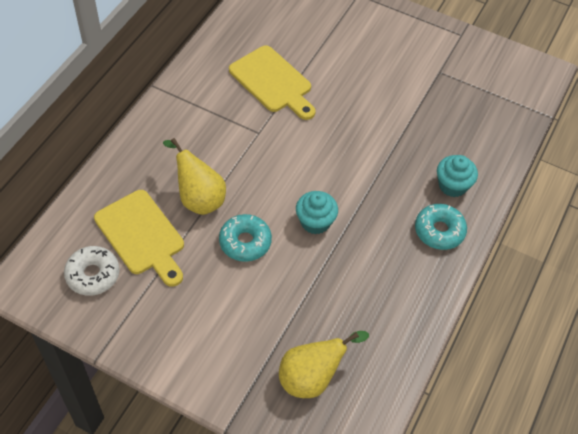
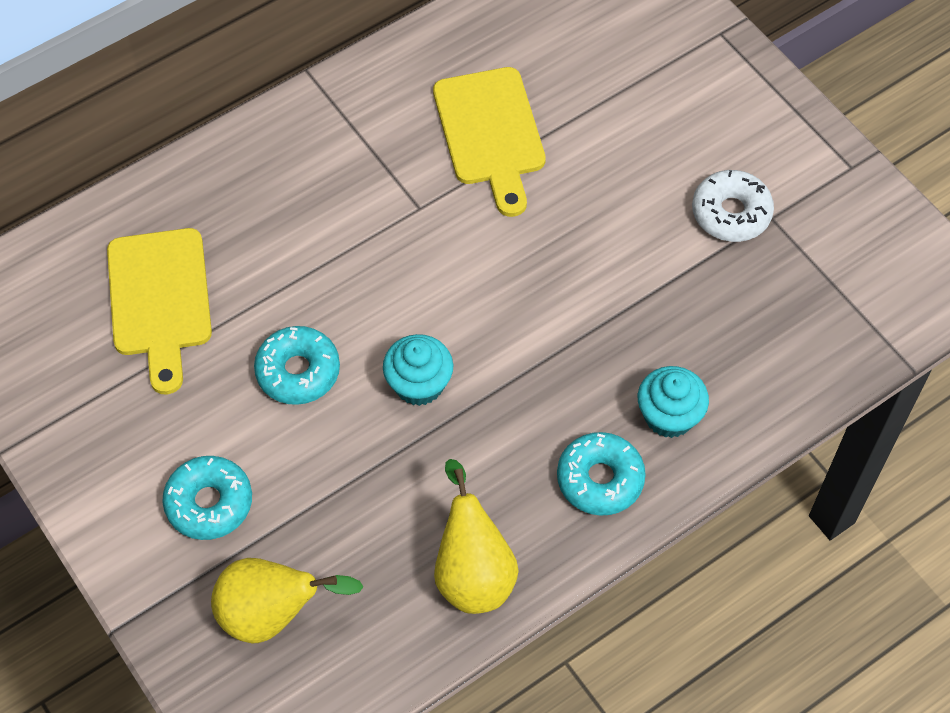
camera: 30 degrees right, 5 degrees up
(93, 275) = (62, 329): white donut -> white donut (731, 213)
(198, 198) = (271, 276): yellow pear -> yellow pear (473, 572)
(238, 333) = (209, 503): none -> turquoise donut

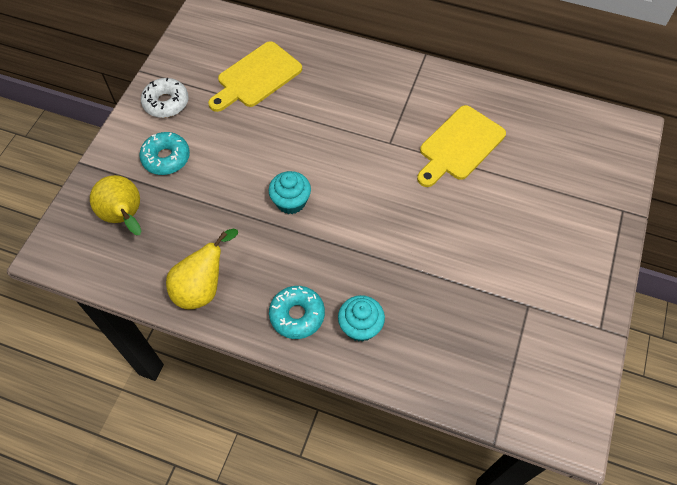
camera: 55 degrees right, 0 degrees up
(298, 371) = (260, 149): turquoise donut -> none
(731, 213) = (512, 283): white donut -> white donut (166, 103)

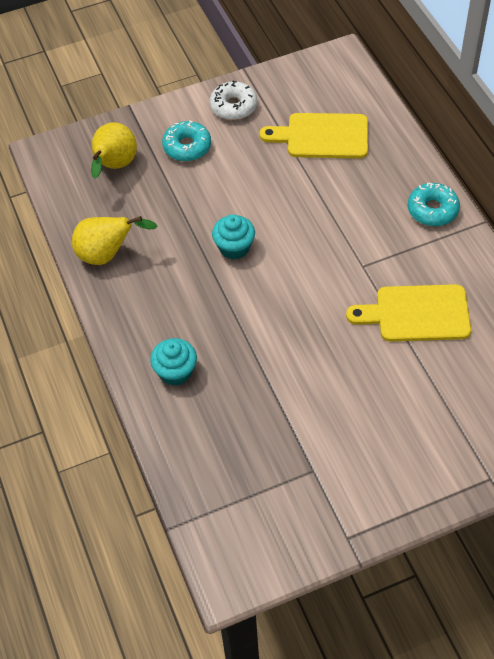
camera: 50 degrees right, 5 degrees down
(297, 315) = (144, 326): turquoise donut -> turquoise donut (432, 210)

